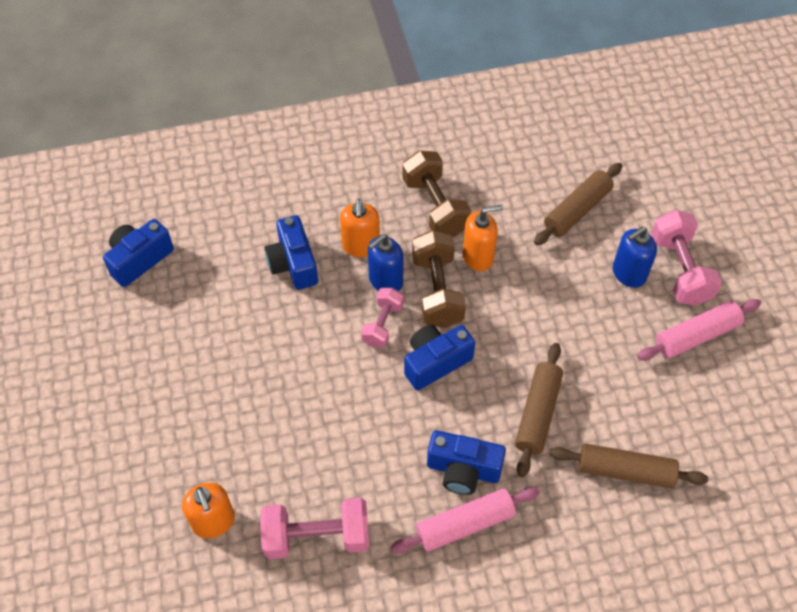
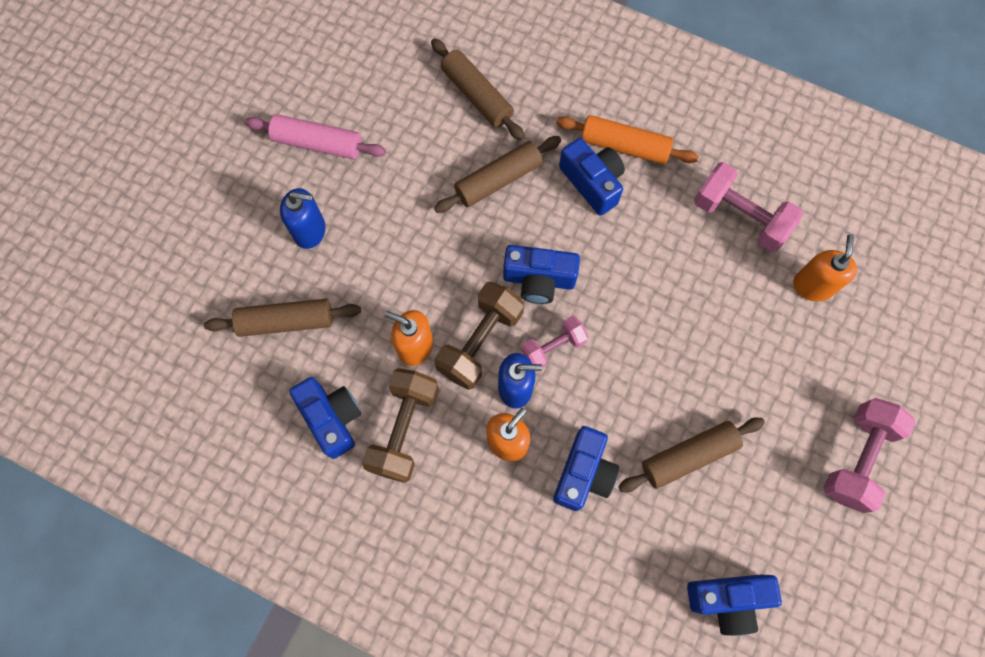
camera: 140 degrees left, 15 degrees up
(227, 324) = (688, 456): none -> brown rolling pin
(465, 524) = (624, 146): pink rolling pin -> orange rolling pin
(486, 181) = (332, 418): none -> blue camera
(680, 270) = (267, 201): pink dumbbell -> pink dumbbell (857, 458)

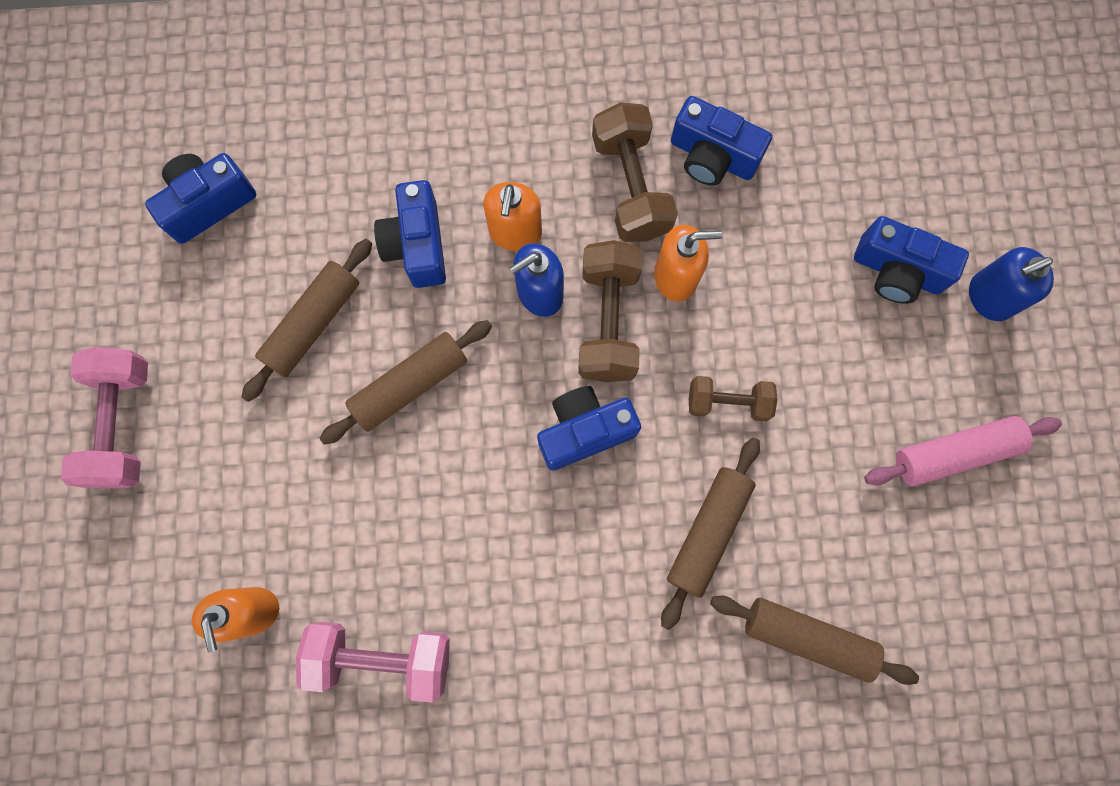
camera: 150 degrees right, 5 degrees up
(286, 321) = (831, 225): brown rolling pin -> brown rolling pin (409, 385)
(310, 231) = (882, 340): blue soap dispenser -> blue soap dispenser (989, 297)
(435, 247) = (728, 402): none -> brown dumbbell
(553, 347) = (523, 361): pink dumbbell -> none
(592, 182) = (590, 597): blue camera -> blue camera (897, 271)
(624, 146) = (577, 675): orange rolling pin -> none

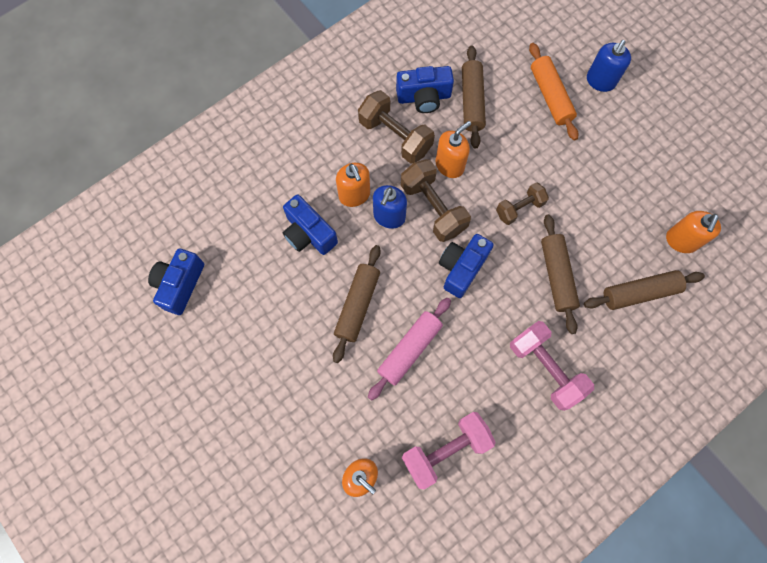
camera: 35 degrees left, 5 degrees down
(122, 424) = (218, 430): pink dumbbell -> pink dumbbell (545, 368)
(312, 324) = (283, 308): brown rolling pin -> brown rolling pin (471, 101)
(897, 271) = (550, 96): blue camera -> orange rolling pin
(927, 607) = (681, 241): none -> orange soap dispenser
(954, 453) = (639, 162): pink rolling pin -> pink rolling pin (409, 350)

